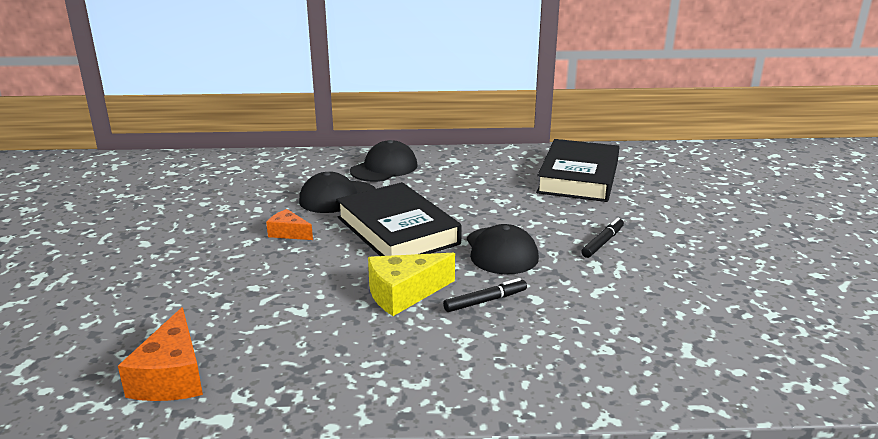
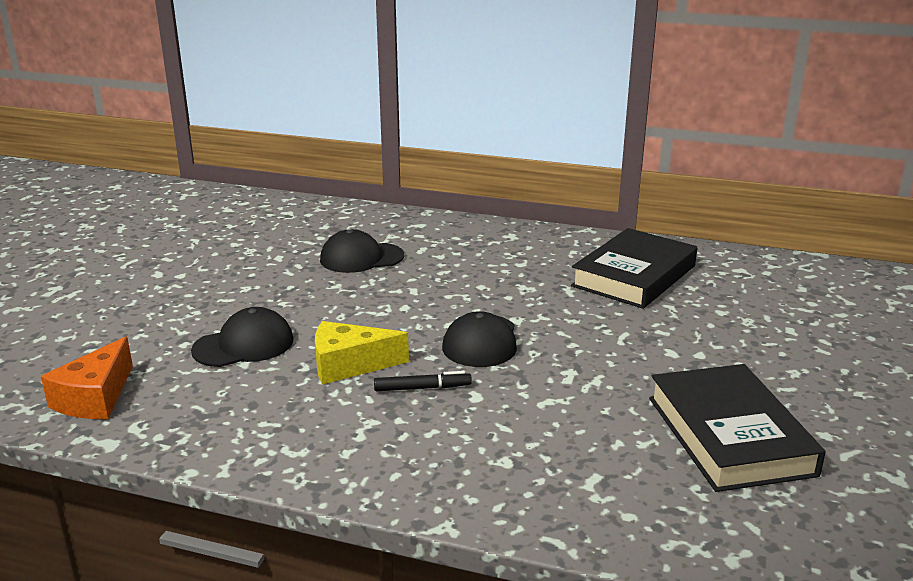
camera: 20 degrees right, 0 degrees up
(288, 233) = (288, 286): orange cheese -> none
(384, 168) = (431, 234): black cap -> black cap (244, 345)
(397, 230) = (393, 301): black book -> black book (729, 435)
(602, 242) = (598, 352): black marker -> none

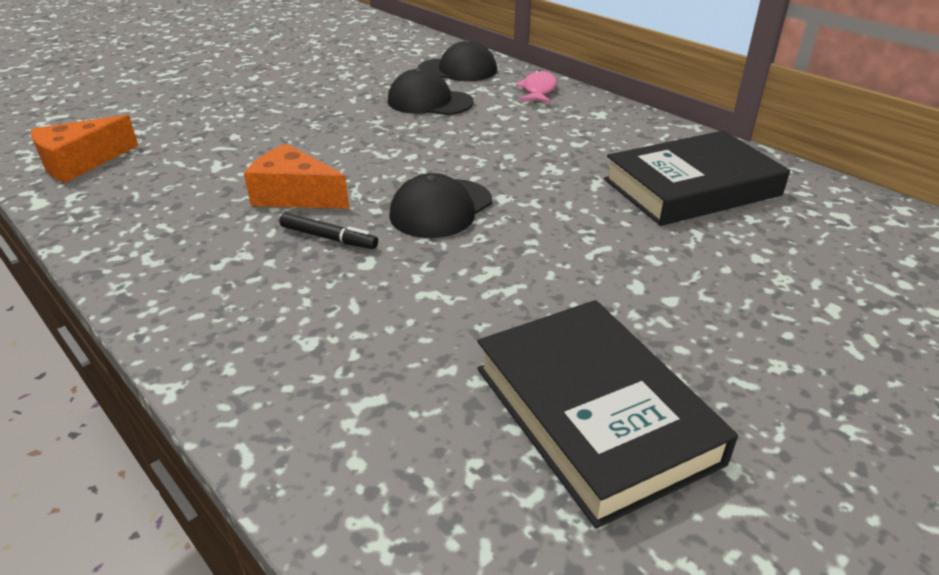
camera: 30 degrees right, 10 degrees up
(244, 345) = (237, 152): black cap -> black cap (458, 70)
(349, 365) = (295, 195): yellow cheese -> orange cheese
(440, 227) = (538, 90): none -> pink fish
(729, 435) = (594, 414): black book -> black book turned 45 degrees counterclockwise

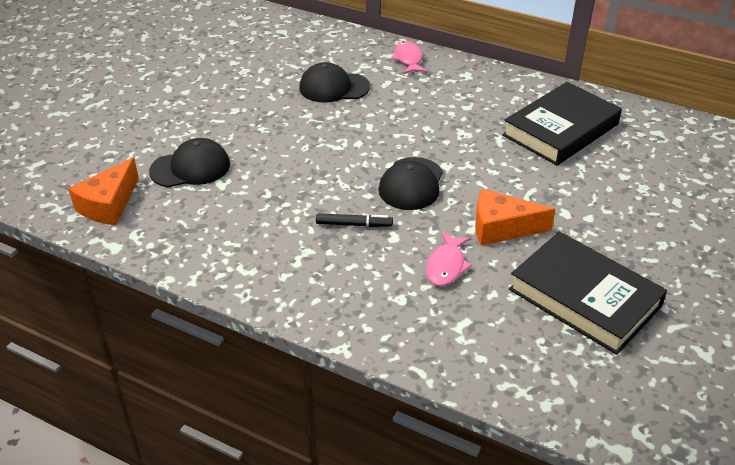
camera: 20 degrees left, 5 degrees up
(295, 195) = (302, 196): orange cheese -> orange cheese (501, 228)
(409, 314) = (446, 266): none -> pink fish
(458, 70) = (332, 49): black cap -> black cap (190, 168)

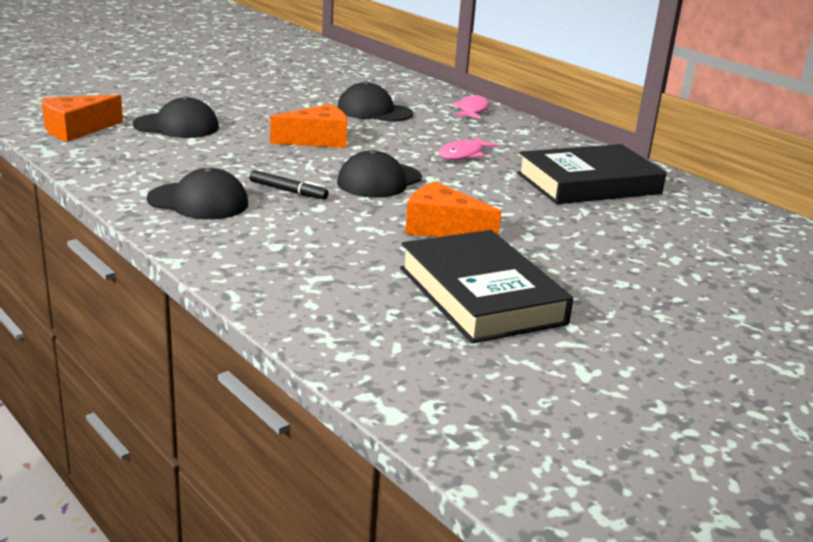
camera: 20 degrees right, 15 degrees down
(297, 266) = (198, 201): none -> black cap
(321, 146) = (317, 140): none -> orange cheese
(446, 266) = (351, 237): pink fish -> pink fish (463, 155)

